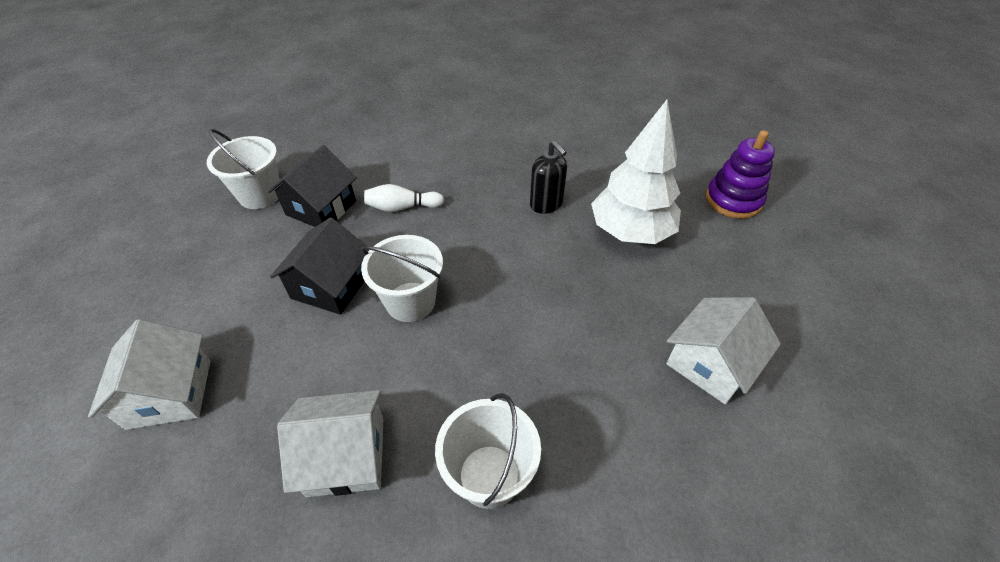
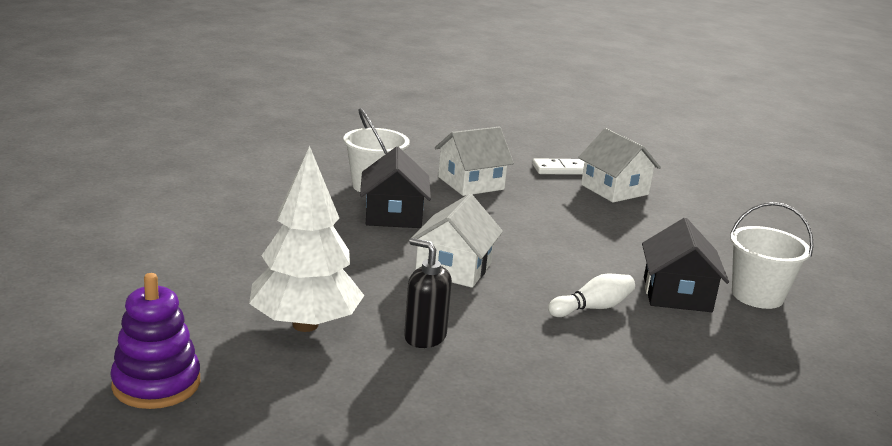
camera: 155 degrees right, 25 degrees down
(176, 476) = (560, 169): none -> white domino
(330, 286) = (582, 244): black house -> black house (393, 215)
(410, 302) = (502, 244): white bucket -> none
(710, 363) = (214, 243): white house -> white house (453, 268)

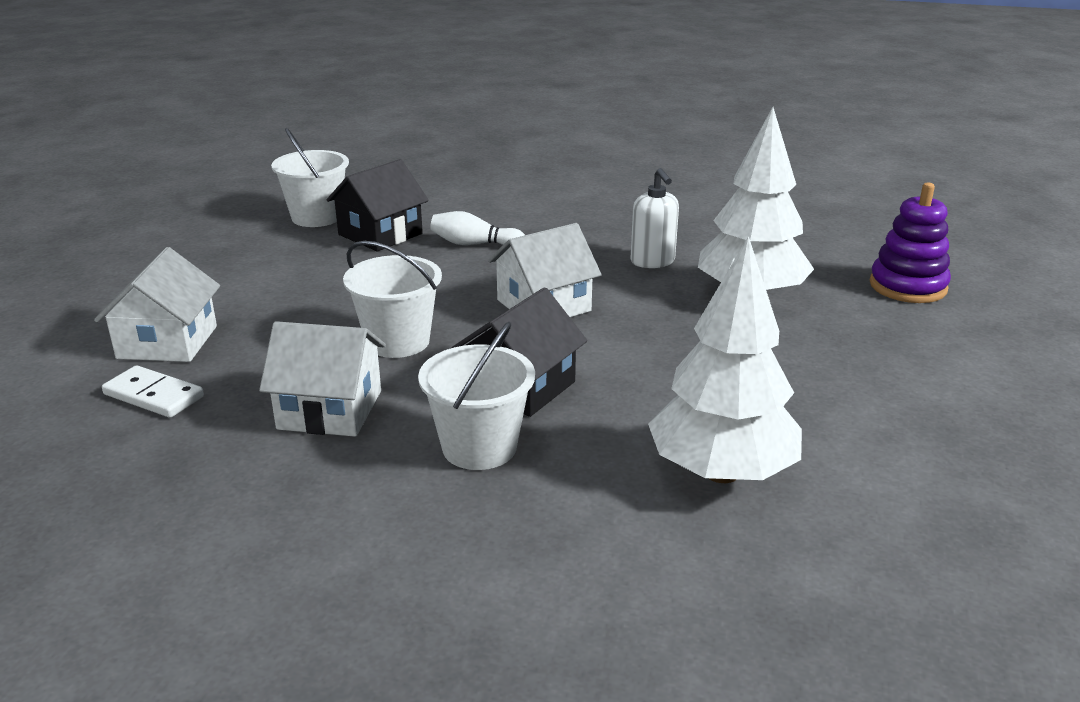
camera: 140 degrees left, 5 degrees up
(238, 203) = (721, 472): none -> white tree
(424, 337) = (652, 262): black soap dispenser -> white soap dispenser
(501, 220) = (398, 342): none -> white bucket

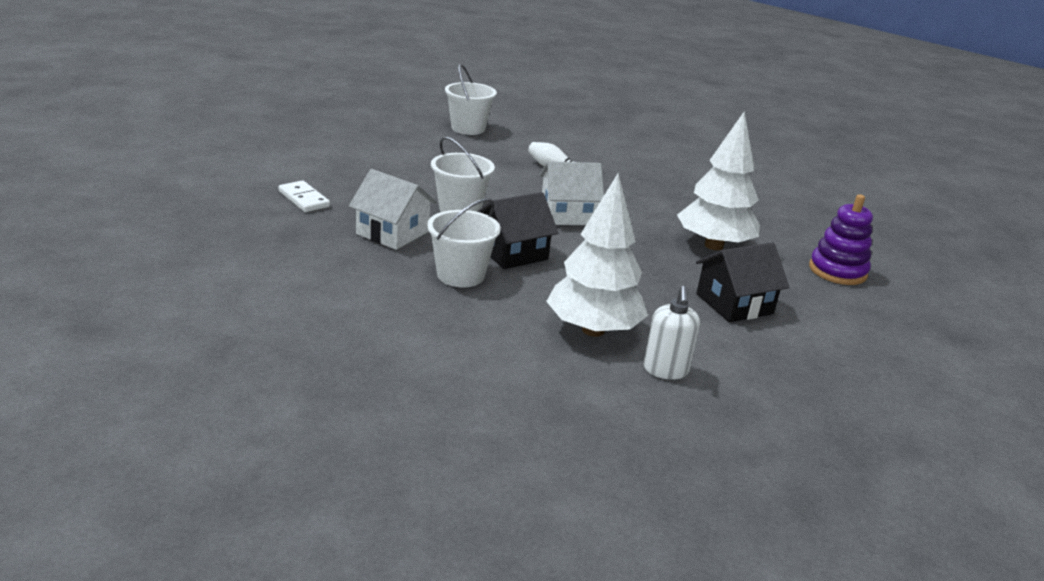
camera: 20 degrees right, 0 degrees up
(167, 342) = (330, 174): white house -> none
(380, 234) = (499, 148): black house -> black house (734, 304)
(652, 262) = (665, 209): white soap dispenser -> white soap dispenser (665, 370)

